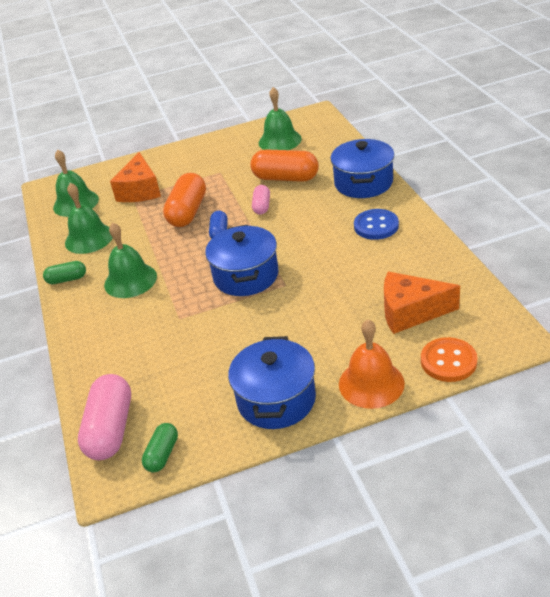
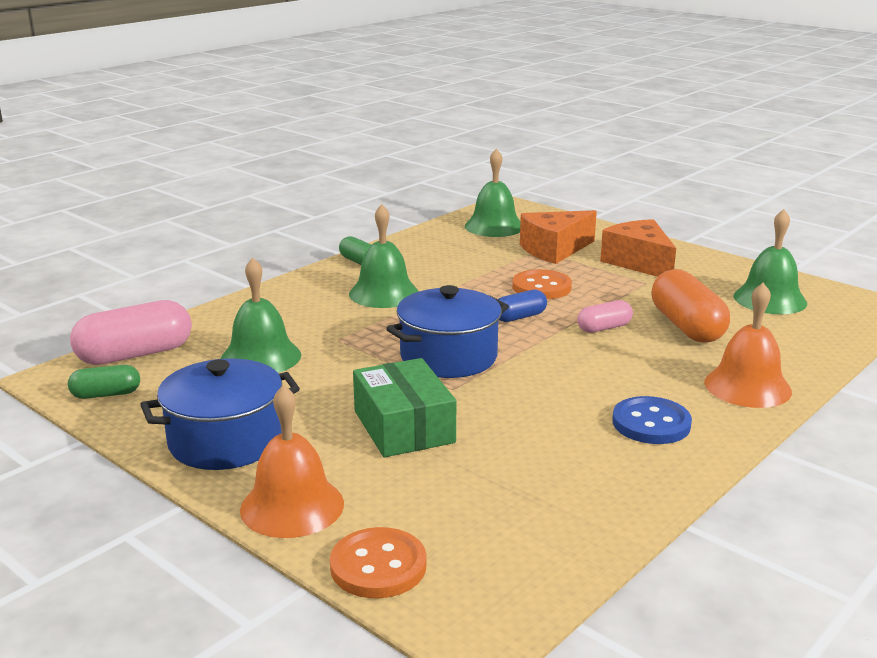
camera: 55 degrees right, 15 degrees down
(89, 238) = (438, 251): green bell -> green bell (261, 357)
(188, 212) = (541, 287): orange capsule -> orange button
(315, 316) = (404, 426): none -> green box
(363, 183) = (747, 386): blue pot -> orange bell
(411, 312) = (470, 503): orange cheese -> orange cheese (639, 263)

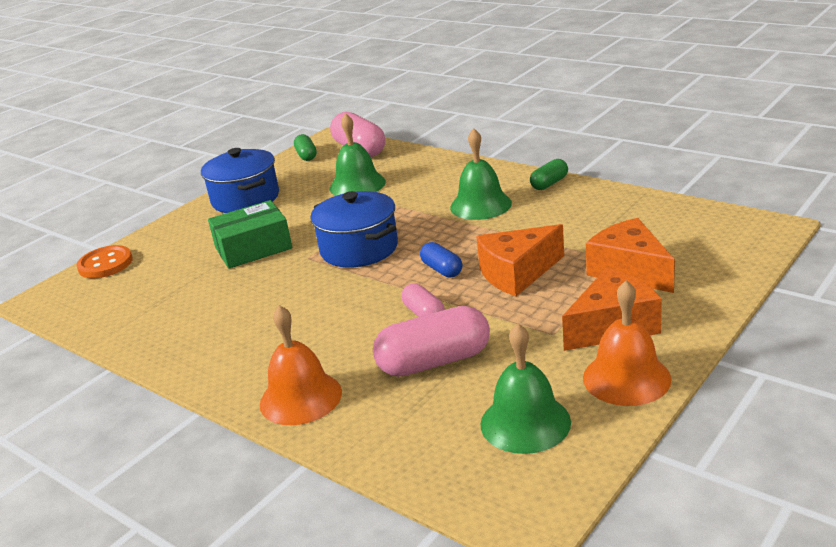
camera: 90 degrees right, 5 degrees up
(292, 506) = (171, 231): orange bell -> orange bell (626, 378)
(494, 226) = (687, 230): green bell -> none
(541, 287) = (517, 273): orange button -> orange cheese
(651, 423) = (241, 346): blue button -> none
(687, 326) = (434, 361): orange capsule -> pink capsule

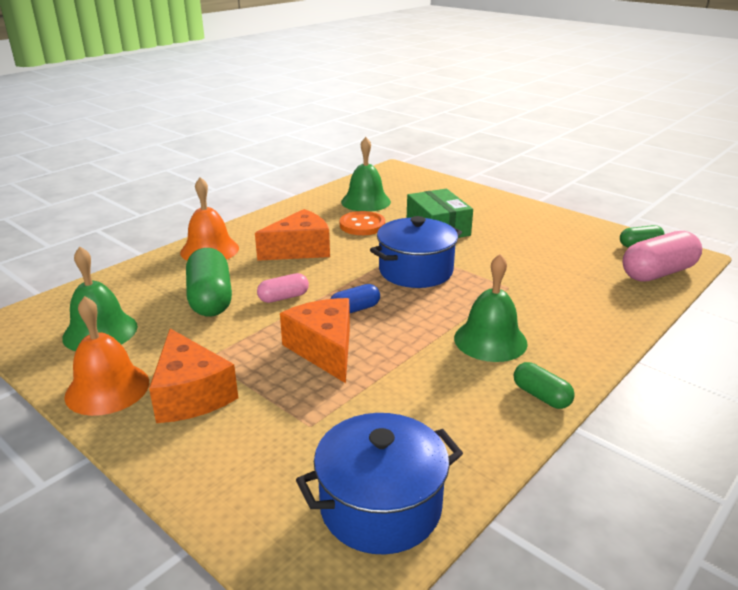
camera: 90 degrees right, 0 degrees up
(105, 264) = (435, 181): orange button -> orange button (362, 225)
(245, 199) = (537, 221): blue pot -> blue pot (380, 506)
(357, 185) = (559, 271): green bell -> green bell (365, 201)
(434, 361) = (210, 299): pink capsule -> green capsule
(630, 271) = (287, 425): orange cheese -> orange cheese (300, 250)

